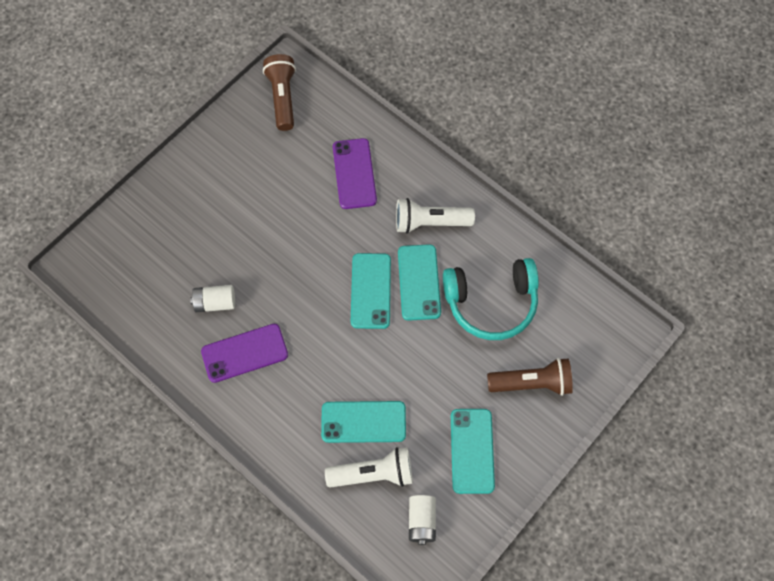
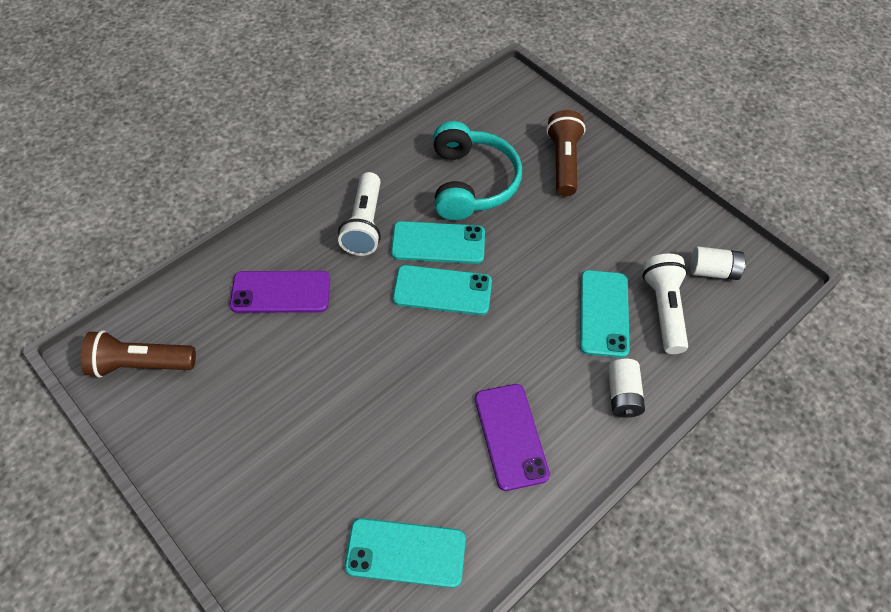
camera: 85 degrees left, 10 degrees down
(215, 303) = (435, 469): white battery -> white battery (622, 395)
(472, 451) = (635, 219): turquoise phone -> turquoise phone (405, 553)

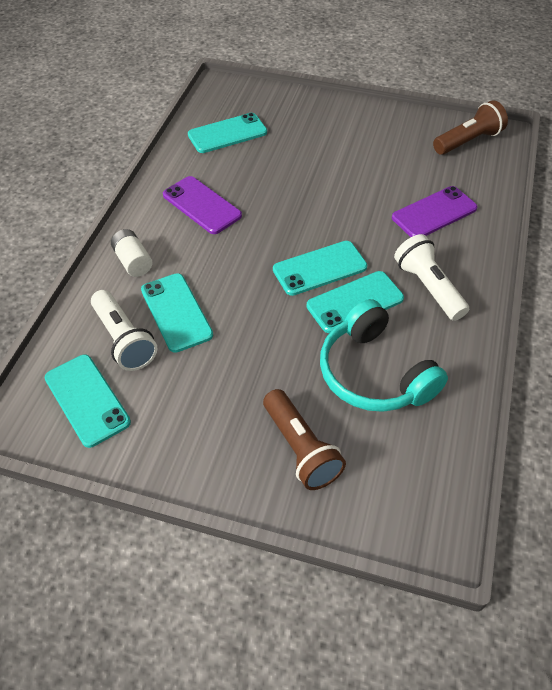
camera: 150 degrees right, 5 degrees down
(713, 271) = (87, 400): white battery -> turquoise phone

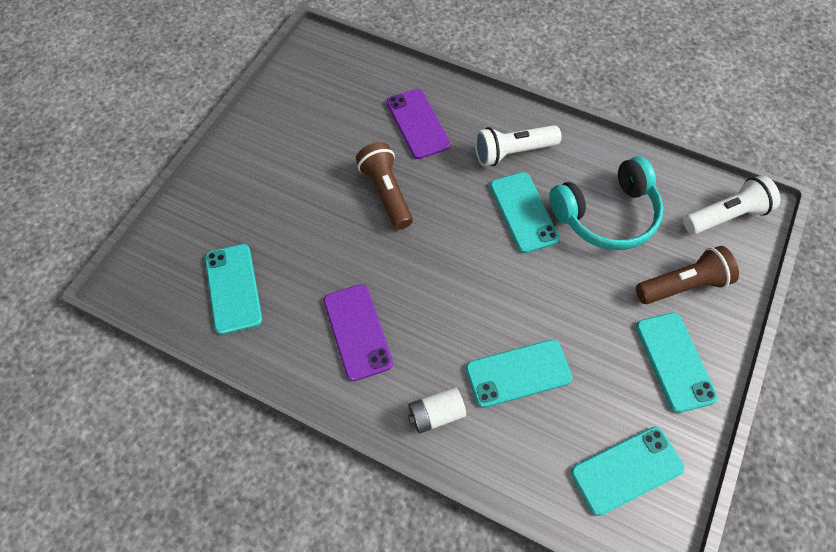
camera: 80 degrees left, 10 degrees up
(124, 340) = (551, 429): white flashlight -> white flashlight (725, 216)
(201, 205) = (357, 331): purple phone -> purple phone turned 75 degrees counterclockwise
(320, 268) = (476, 232): turquoise phone -> turquoise phone (674, 361)
(468, 141) = (319, 70): brown flashlight -> brown flashlight (386, 193)

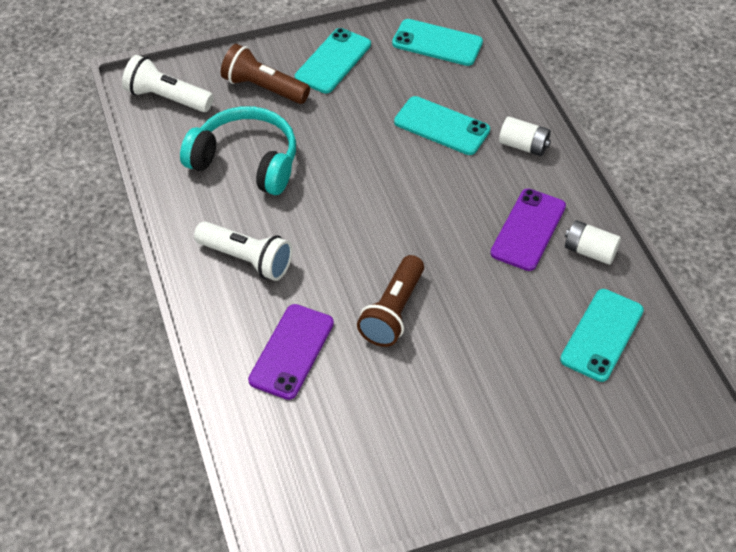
camera: 135 degrees left, 10 degrees down
(295, 352) = (590, 251): none -> white battery
(523, 212) = (303, 210): turquoise phone -> none

